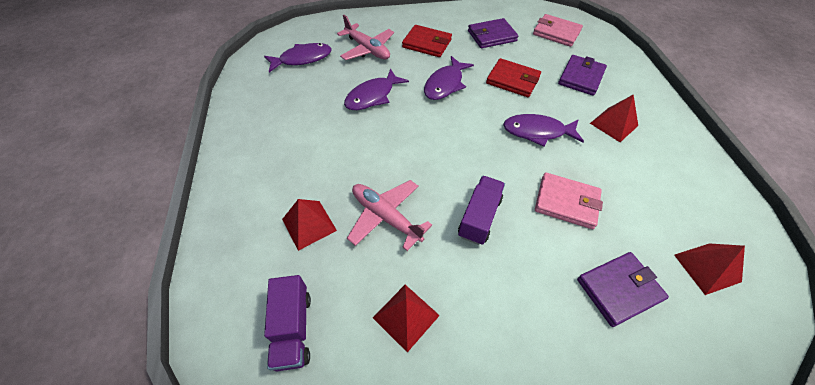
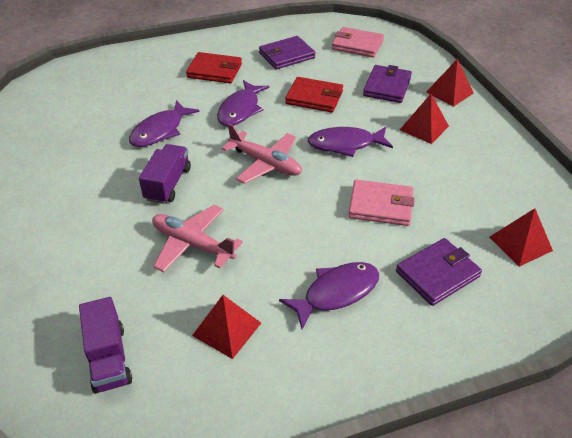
camera: 10 degrees left, 10 degrees down
(302, 59) = (71, 102): purple fish -> purple fish (336, 293)
(309, 225) = (109, 263): red pyramid -> red pyramid (449, 92)
(367, 49) = (147, 84): pink plane -> pink plane (266, 163)
(479, 217) = (292, 231): purple truck -> purple truck (168, 184)

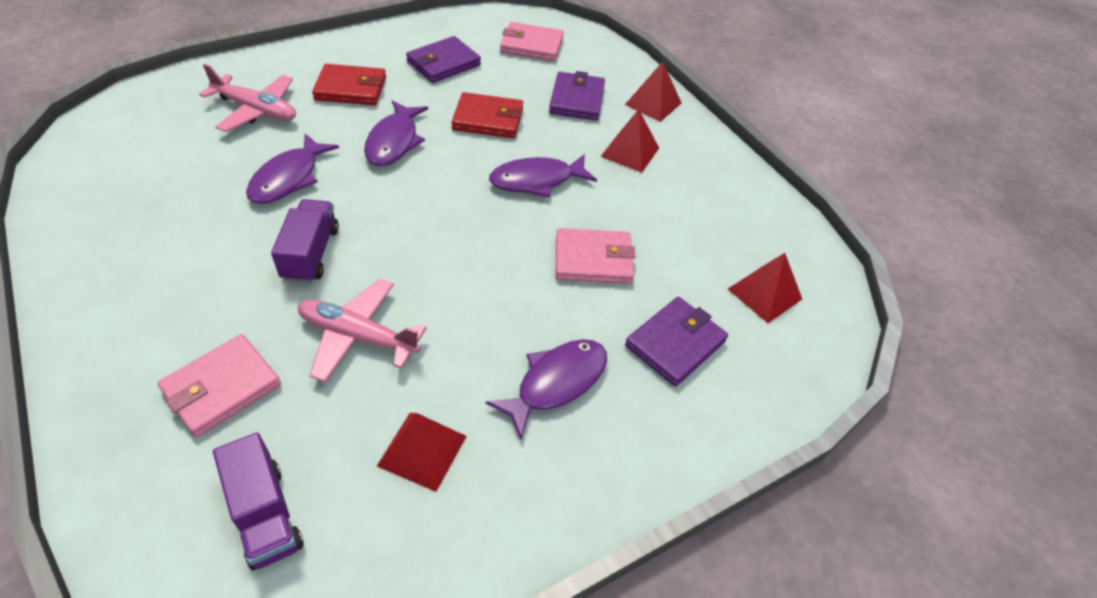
camera: 15 degrees left, 5 degrees up
(92, 269) = (222, 388): none -> pink wallet
(266, 163) = (439, 214): pink plane -> pink plane (256, 110)

